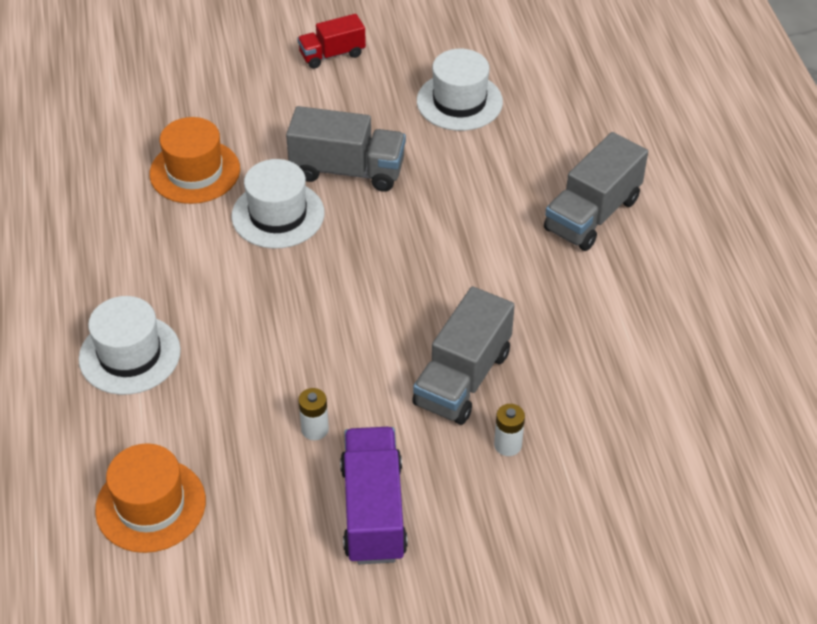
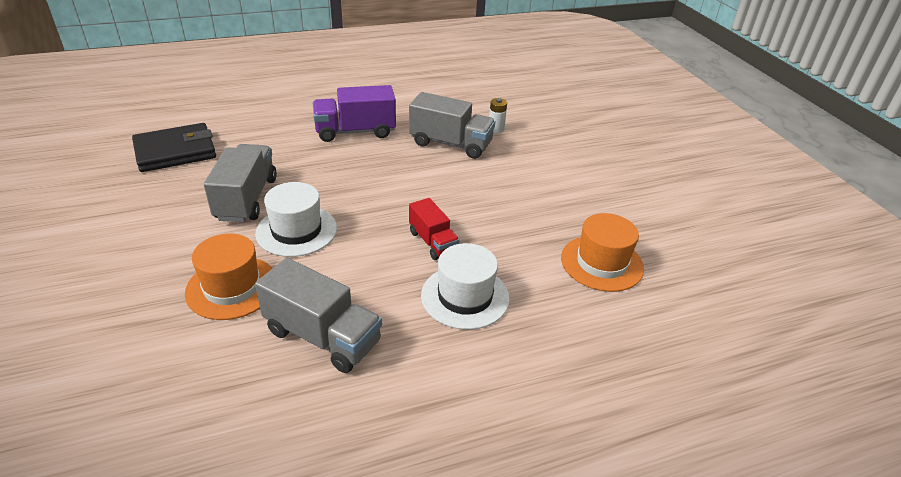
camera: 100 degrees left, 10 degrees down
(315, 429) = (508, 196): white battery -> none
(332, 54) = (81, 217): red truck -> red truck (433, 242)
(373, 511) = (561, 170): purple truck -> purple truck (355, 132)
(459, 101) = (175, 151): white hat -> black wallet
(592, 214) = (306, 103): grey truck -> grey truck (322, 336)

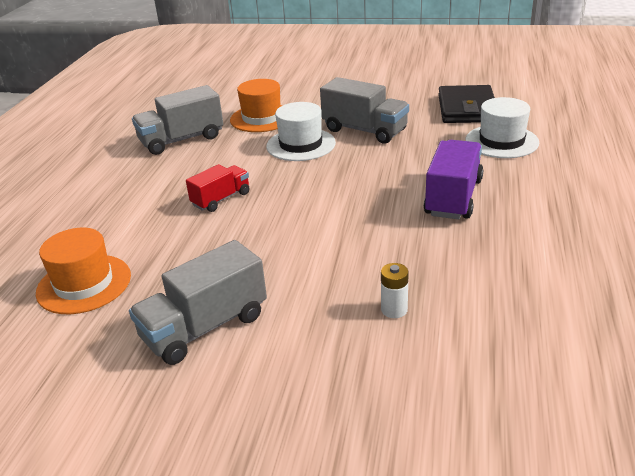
camera: 125 degrees right, 5 degrees down
(433, 242) = (221, 199): red truck -> red truck turned 135 degrees clockwise
(450, 144) = (380, 257): grey truck -> grey truck (205, 327)
(465, 296) = (145, 197): white hat -> white hat (501, 141)

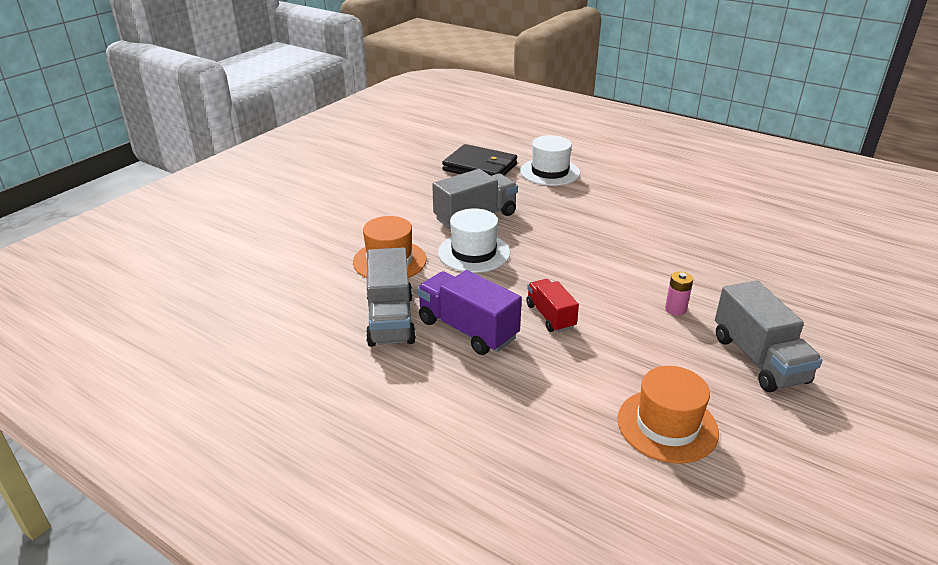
camera: 70 degrees left, 0 degrees up
(271, 262) = (675, 309): none -> pink battery
(394, 310) = (758, 272): white battery -> none
(453, 197) = (622, 212): purple truck -> purple truck (467, 329)

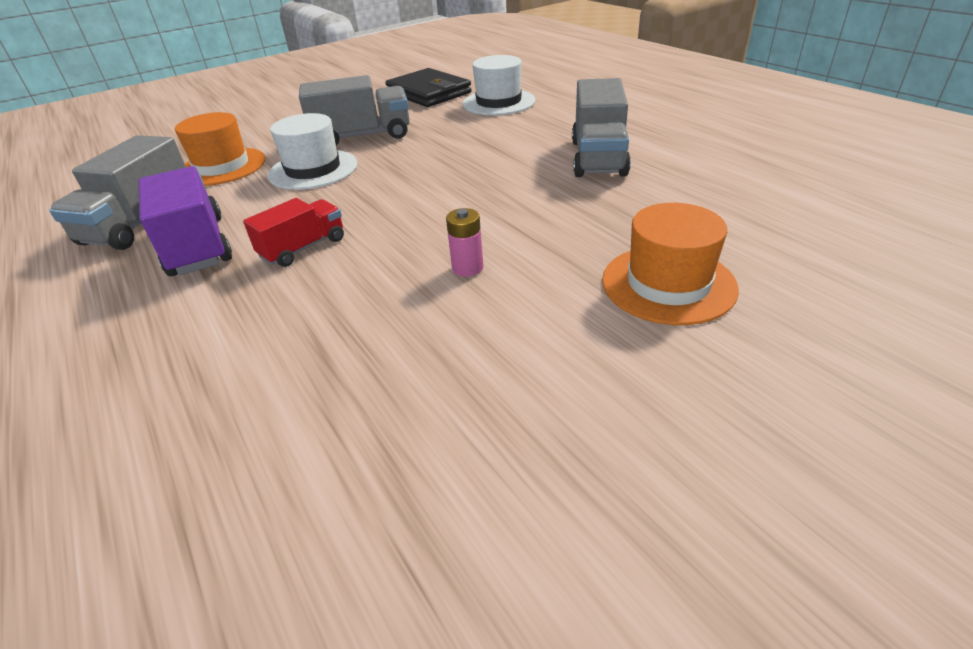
camera: 25 degrees right, 5 degrees up
(550, 316) = (303, 248): red truck -> red truck turned 45 degrees clockwise
(667, 425) = (261, 425): orange hat -> orange hat (668, 284)
(759, 359) = (510, 361): grey truck -> grey truck (598, 157)

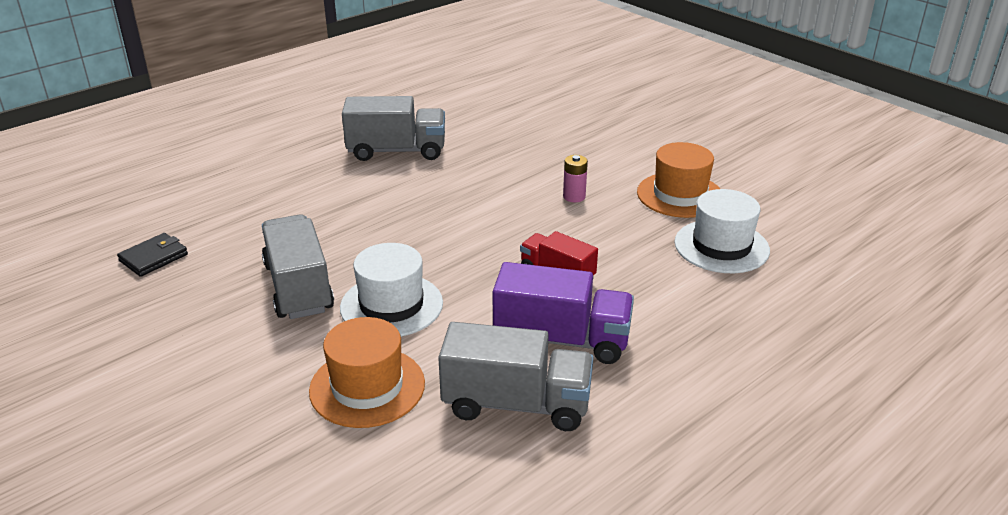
camera: 100 degrees left, 5 degrees down
(197, 246) = (561, 340): purple truck -> purple truck turned 135 degrees counterclockwise
(429, 93) = (153, 258): black wallet -> black wallet, size x0.54
(498, 102) = (225, 204): white hat -> white hat (721, 246)
(668, 284) = (579, 134): orange hat -> orange hat (680, 195)

